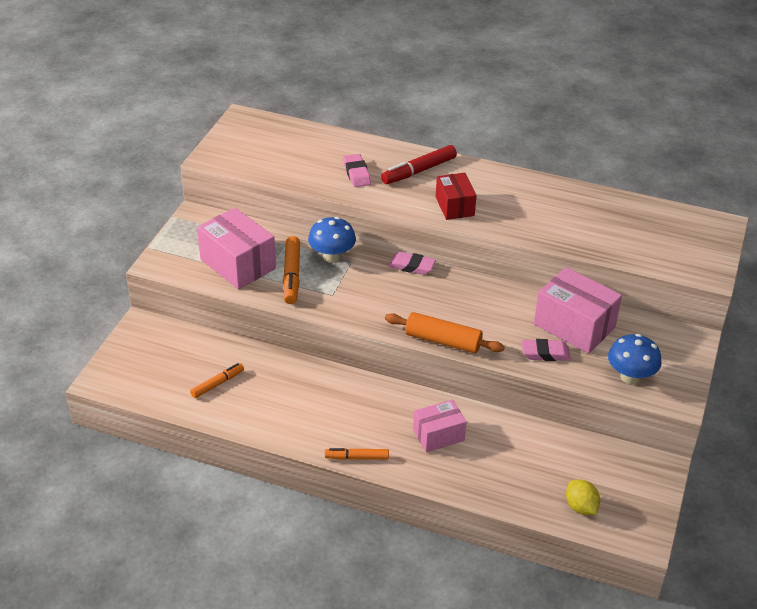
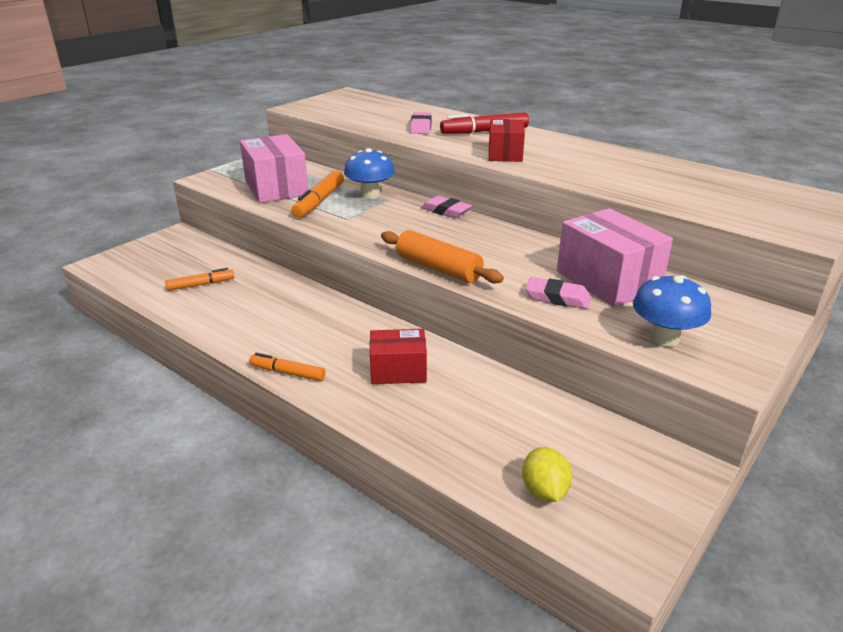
camera: 20 degrees right, 10 degrees down
(438, 435) = (398, 371): pink box -> red box

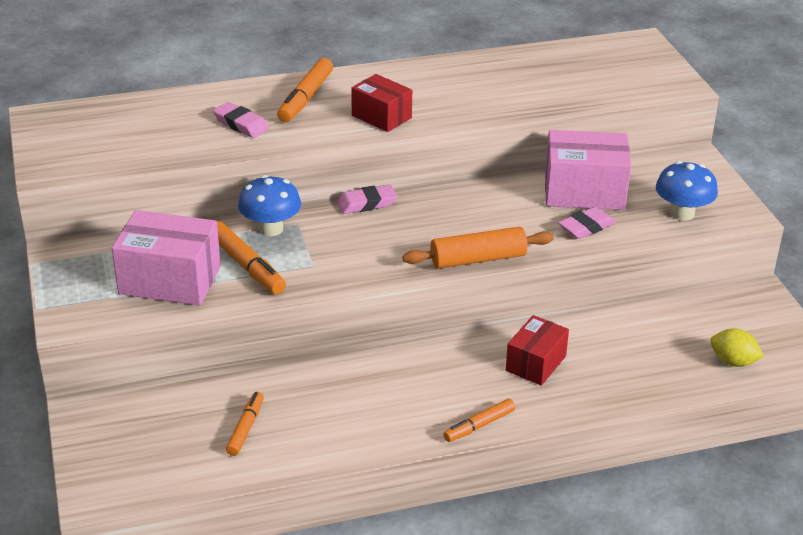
camera: 55 degrees left, 5 degrees up
(484, 131) = (306, 98): red marker -> orange marker

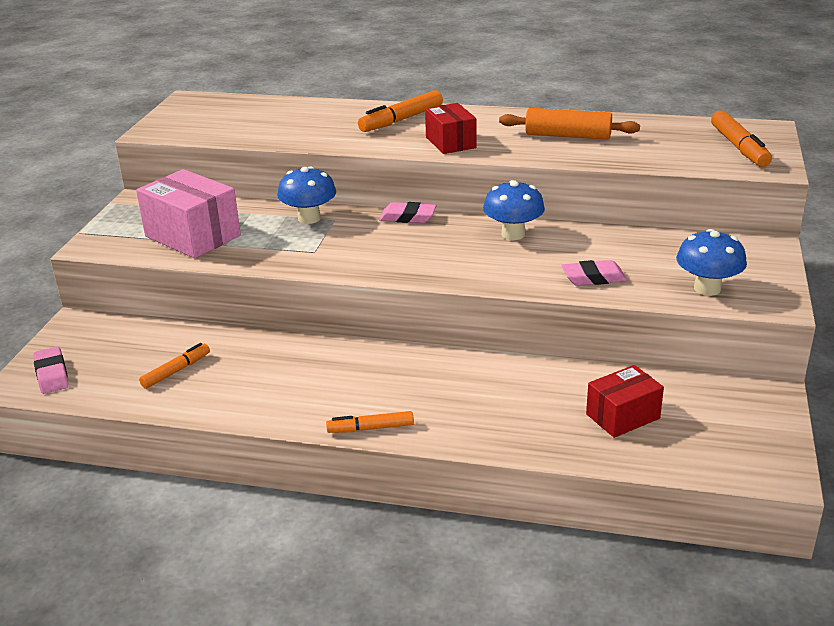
camera: 30 degrees right, 5 degrees down
(241, 124) = (328, 128): pink eraser -> pink eraser (52, 374)
(247, 266) = (261, 239): orange marker -> orange marker (739, 147)
(478, 259) = (462, 279): orange rolling pin -> orange rolling pin (568, 136)
(480, 198) = (513, 234): none -> blue mushroom
(535, 363) = (474, 392): red box -> red box (622, 416)
(584, 191) = (620, 249): pink box -> none
(733, 362) = (682, 448): yellow lemon -> none

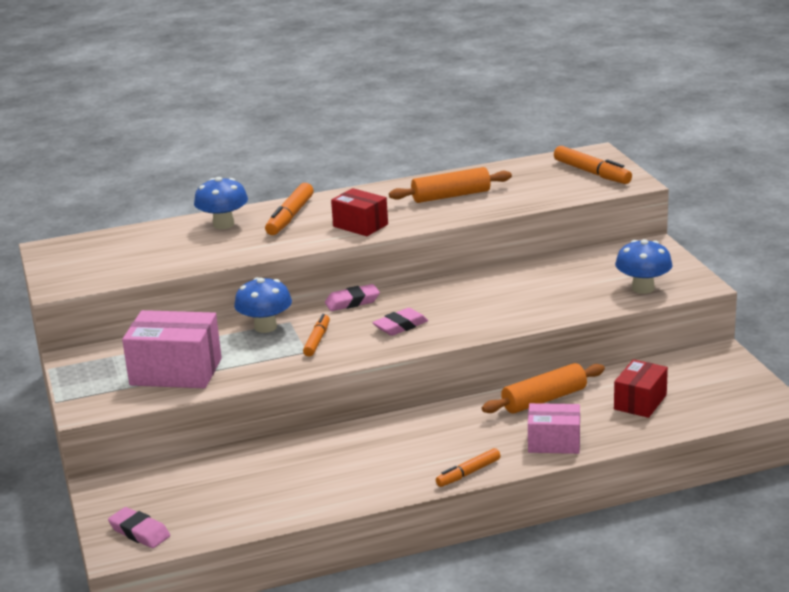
camera: 30 degrees left, 5 degrees down
(176, 371) = (253, 490): orange marker -> orange marker (317, 340)
(486, 428) = (554, 442): none -> pink box
(513, 234) = (456, 291): blue mushroom -> blue mushroom (223, 224)
(525, 377) = (544, 399): none -> orange rolling pin
(593, 278) = (555, 305): pink eraser -> pink eraser (400, 326)

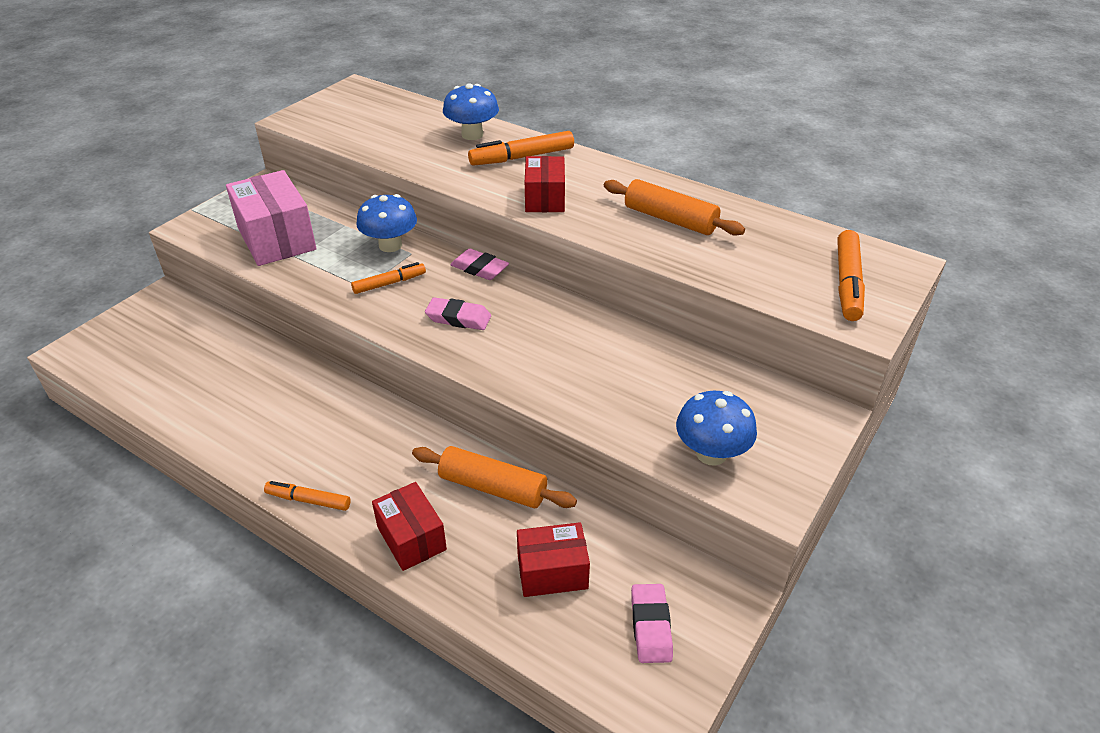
camera: 50 degrees right, 15 degrees up
(139, 532) = (103, 348): pink eraser -> pink eraser (651, 626)
(554, 442) = (411, 538): pink box -> red box

